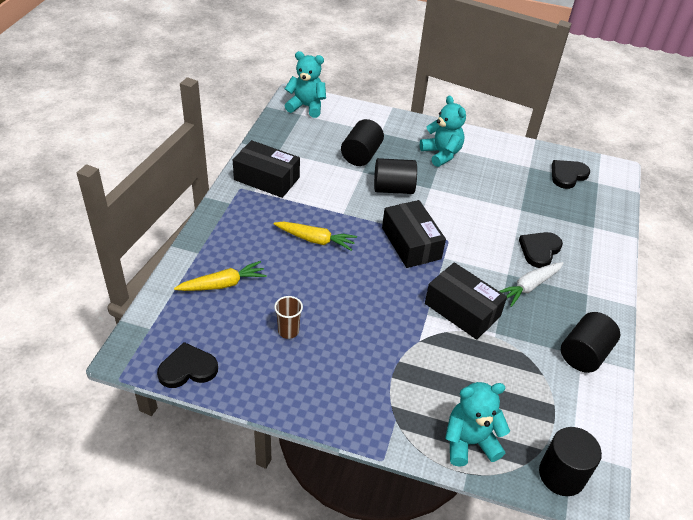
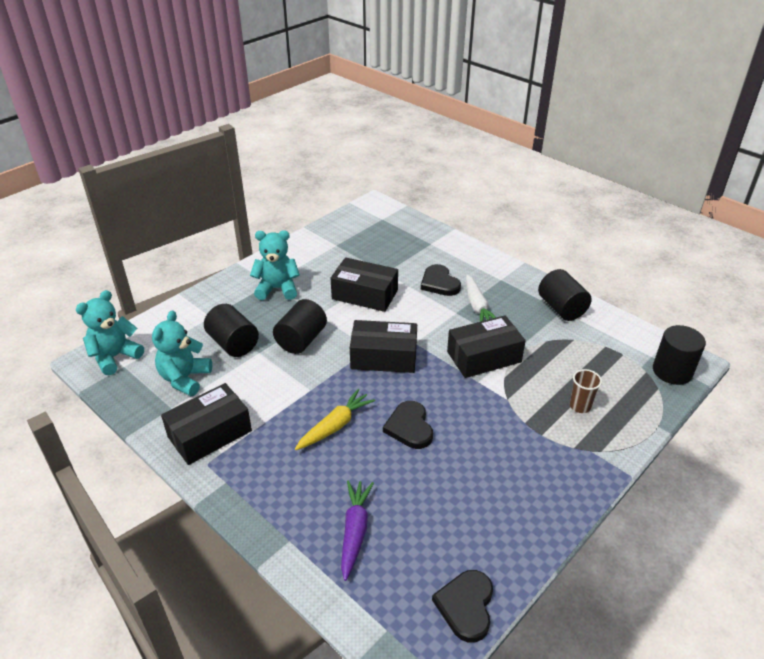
camera: 60 degrees left, 5 degrees down
(223, 284) = (355, 531): yellow carrot -> purple carrot
(288, 331) = (452, 494): brown cup -> brown cup (580, 406)
(469, 442) = (628, 411): turquoise teddy bear -> turquoise teddy bear (185, 378)
(479, 206) = (365, 294): none -> black box
(567, 175) = (362, 230): black heart -> black heart (409, 427)

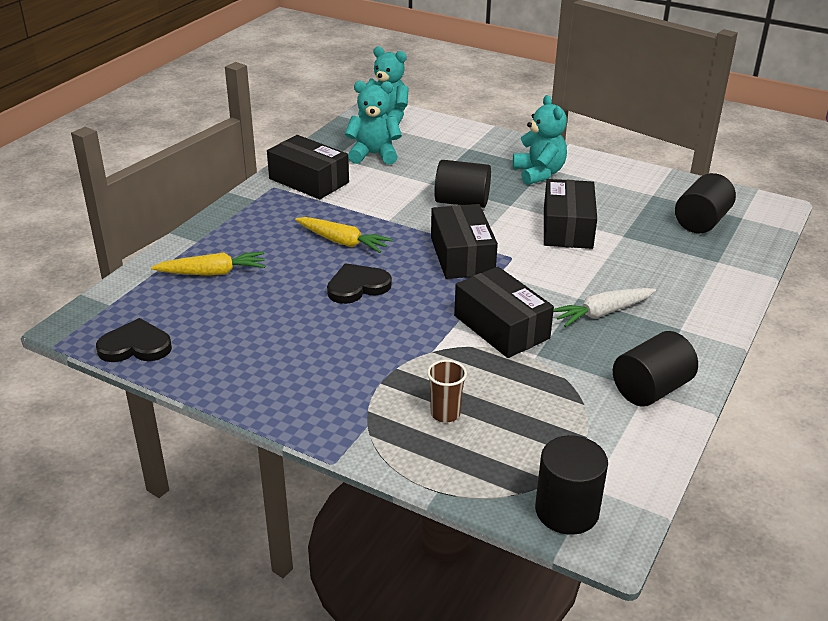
camera: 75 degrees right, 5 degrees down
(233, 344) = (435, 167): black cylinder -> black cylinder (701, 222)
(355, 531) = (212, 273): purple carrot -> yellow carrot
(439, 283) = (631, 278): black heart -> none

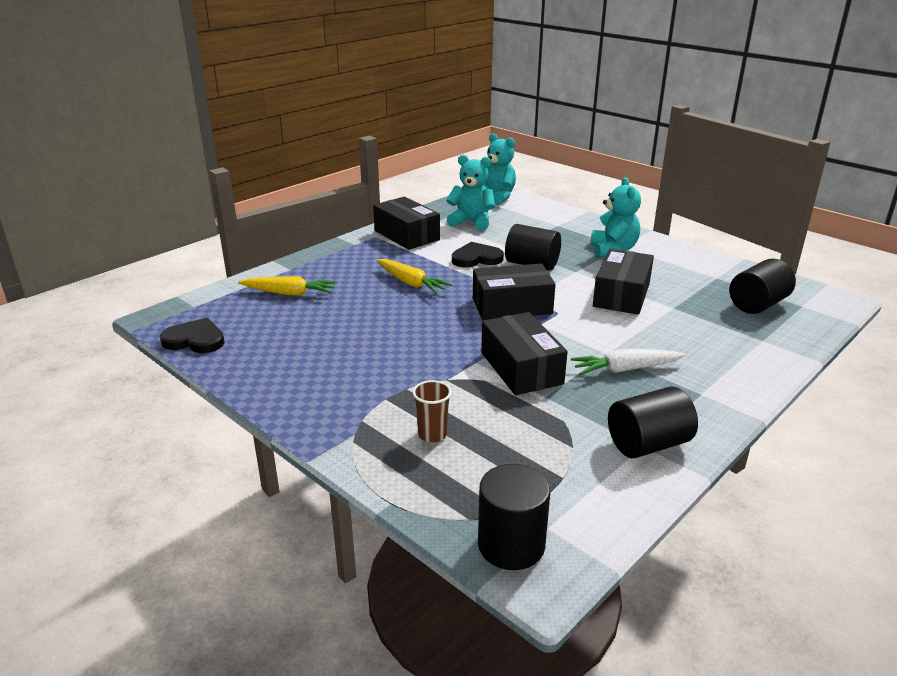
camera: 15 degrees right, 5 degrees down
(357, 286) = (406, 318): black heart -> black heart (476, 258)
(462, 256) = (512, 306): black box -> black box turned 75 degrees clockwise

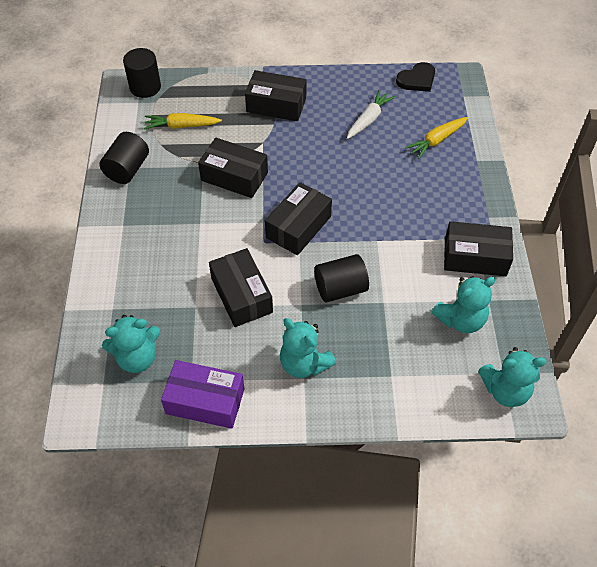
camera: 135 degrees right, 25 degrees up
(371, 405) = (276, 105): none -> black box
(411, 283) = (387, 203): yellow carrot -> yellow carrot (181, 126)
(432, 434) = (229, 109): brown cup -> none
(476, 258) = (386, 265): black heart -> none
(625, 369) = (178, 216): white carrot -> white carrot (368, 119)
(713, 266) = (205, 401): none -> purple box
(758, 305) = (137, 358): black cylinder -> turquoise teddy bear

